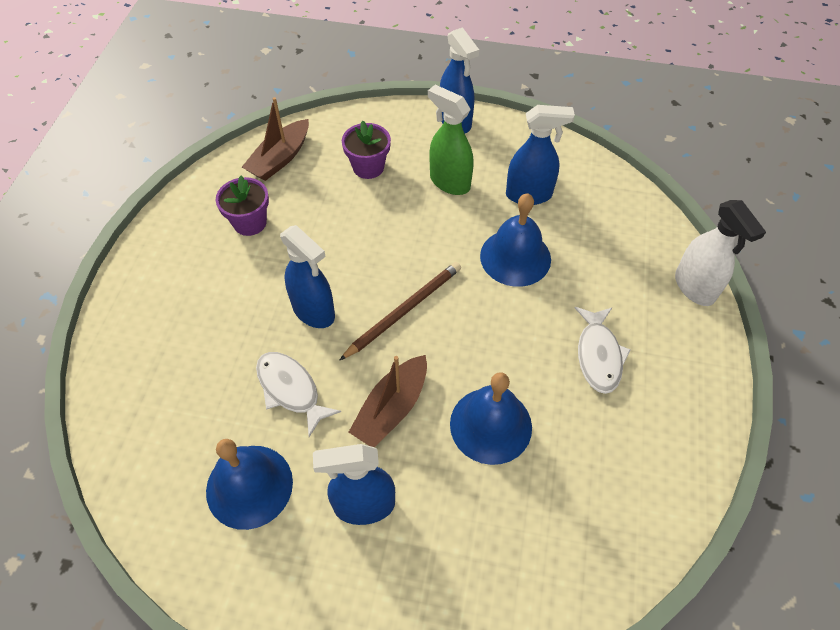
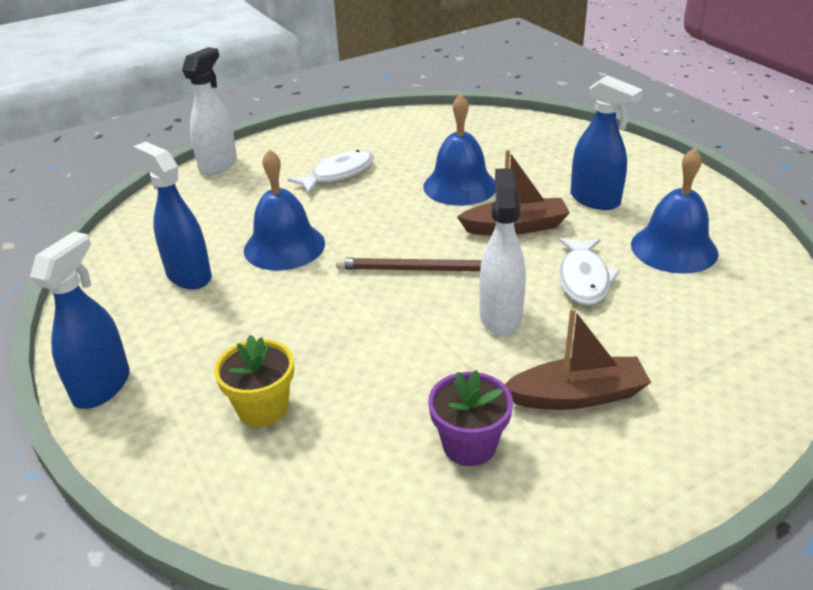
camera: 130 degrees left, 20 degrees down
(280, 158) = (336, 505): brown boat -> brown boat (577, 395)
(314, 311) = (500, 316): blue spray bottle -> white spray bottle
(368, 167) = (263, 408): purple flower pot -> yellow flower pot
(449, 182) = (223, 332): green spray bottle -> none

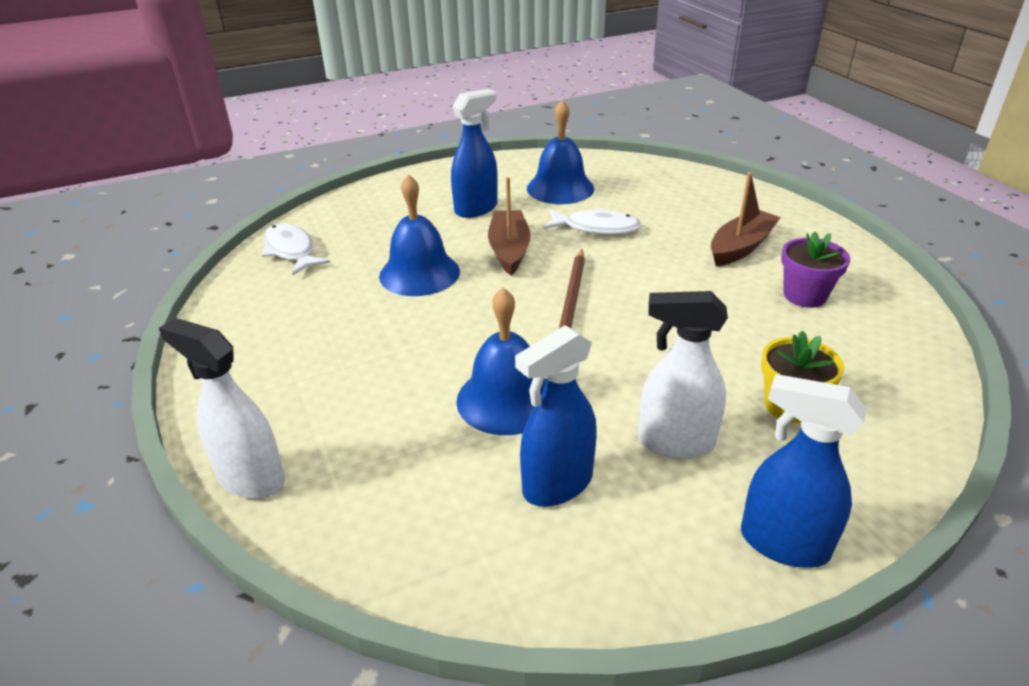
camera: 85 degrees left, 0 degrees up
(338, 174) = (348, 356): white fish -> white fish (291, 251)
(500, 316) = (646, 269): white spray bottle -> white spray bottle (675, 443)
(577, 395) = (740, 247): brown boat -> brown boat turned 45 degrees clockwise

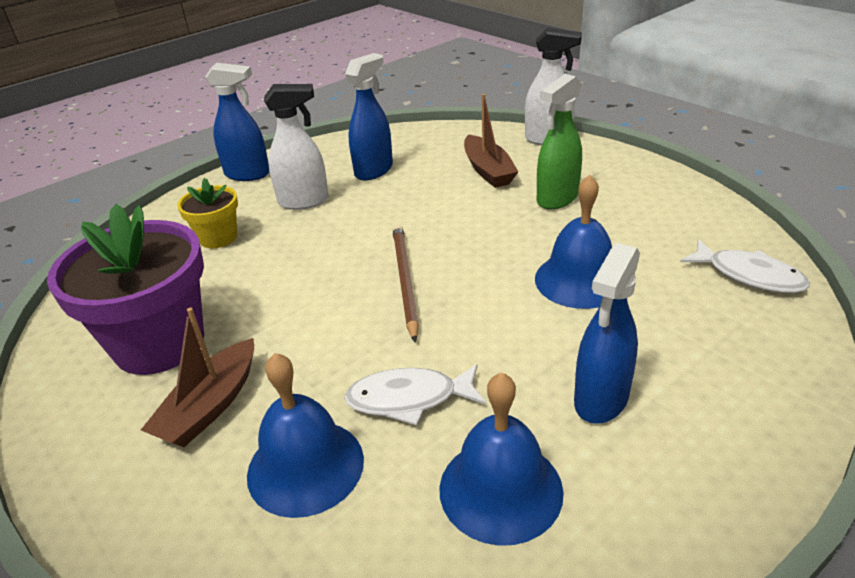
camera: 165 degrees right, 0 degrees up
(353, 361) = (557, 198): none -> green spray bottle
(506, 399) = (425, 200): blue bell -> blue bell (305, 466)
(509, 250) = (505, 333): brown boat -> brown boat (488, 170)
(804, 295) = (159, 343): purple flower pot -> purple flower pot, size x1.94

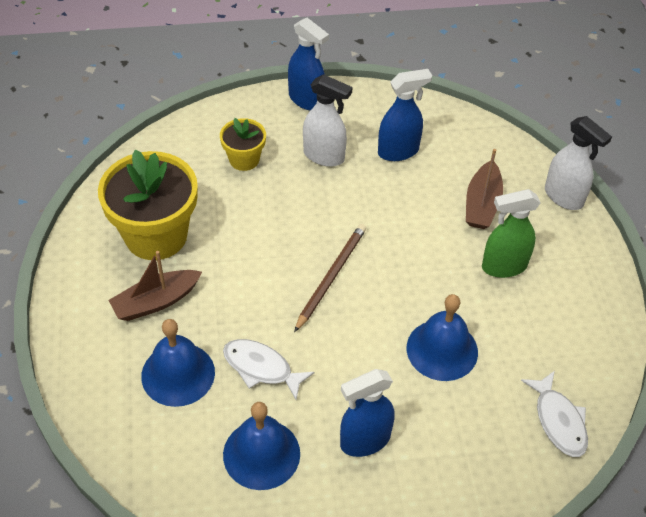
camera: 30 degrees right, 15 degrees up
(159, 343) = (156, 235): purple flower pot -> yellow flower pot

